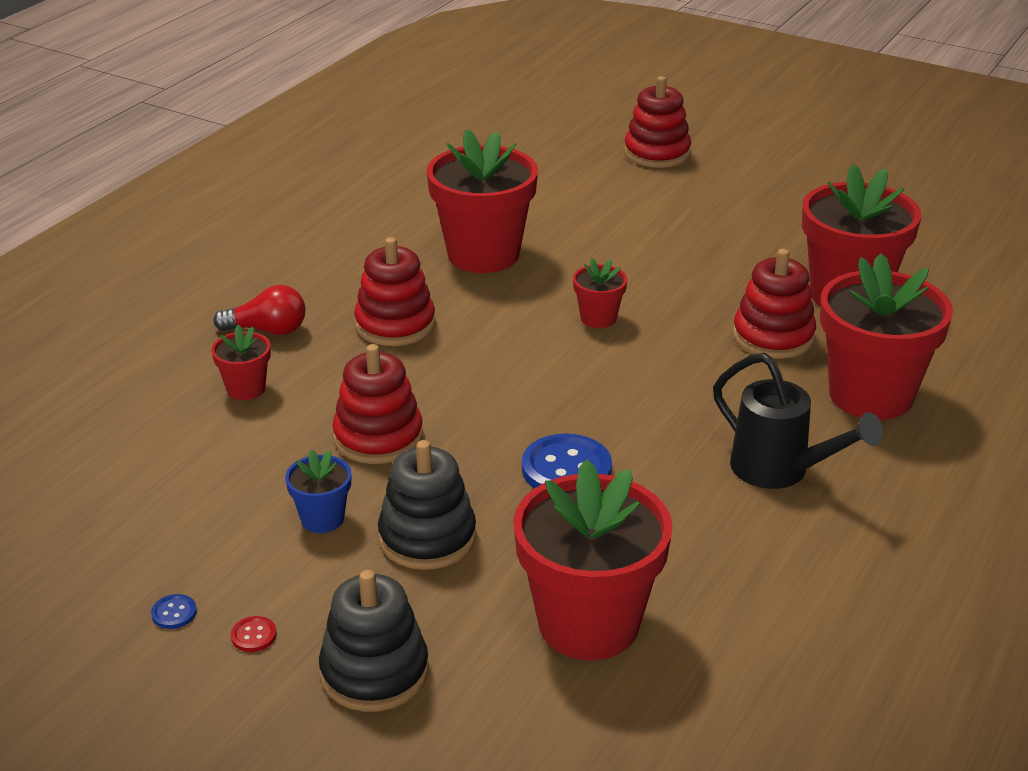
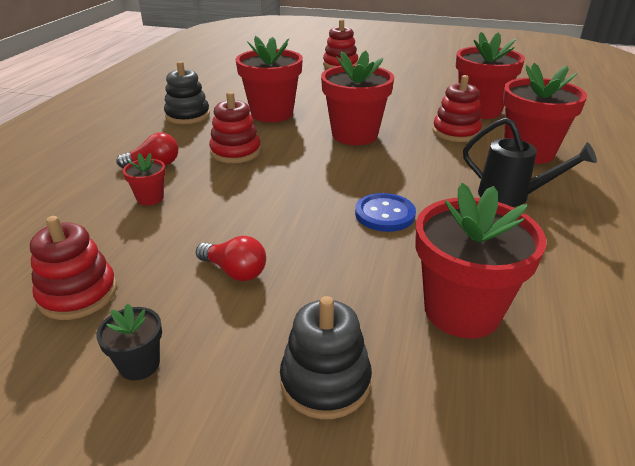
camera: 15 degrees left, 0 degrees up
(174, 613) = (139, 364): blue button -> black flower pot
(254, 635) = (213, 370): red button -> none
(322, 519) = (235, 271): blue flower pot -> red light bulb
(378, 437) = (252, 214): red stacking toy -> red stacking toy (78, 294)
(427, 538) = (316, 271): black stacking toy -> black stacking toy (187, 115)
(598, 318) = (354, 135): red flower pot -> red flower pot, size x2.15

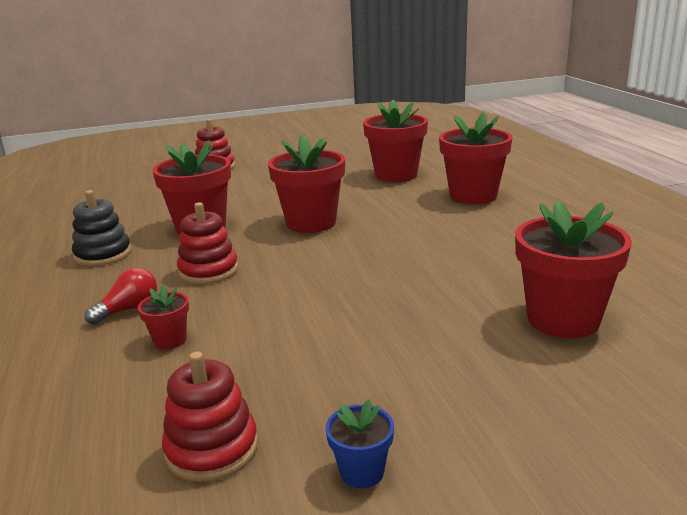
camera: 30 degrees left, 10 degrees down
(139, 364) = (362, 472): black flower pot -> blue flower pot
(235, 271) = (348, 365): red light bulb -> none
(325, 381) = (531, 408): black stacking toy -> none
(385, 214) = (420, 275): blue button -> none
(456, 132) = (397, 197): red stacking toy -> none
(512, 196) = (500, 231): black watering can -> none

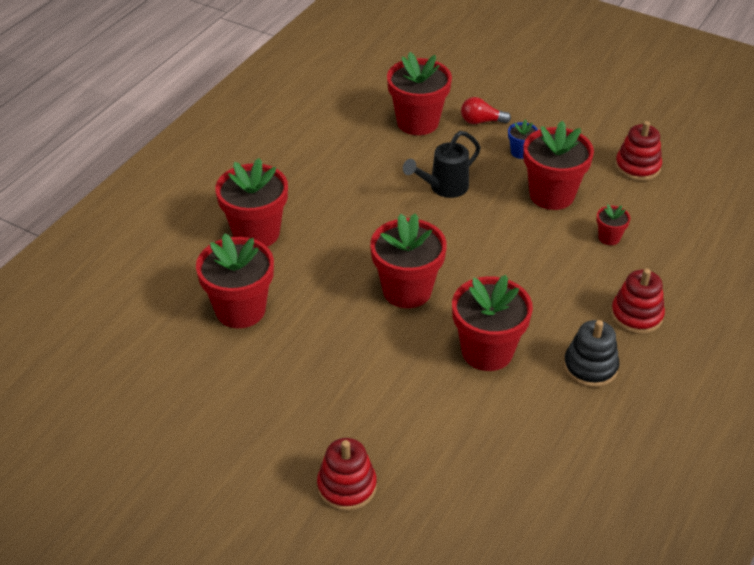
camera: 135 degrees left, 20 degrees up
(129, 309) = (614, 281): red light bulb -> red light bulb (481, 121)
(208, 271) = (535, 285): red stacking toy -> red stacking toy (636, 315)
(290, 342) = (552, 195): none -> red flower pot
(362, 472) = (592, 126): blue flower pot -> blue flower pot (520, 152)
(409, 284) = (443, 188): none -> black watering can

